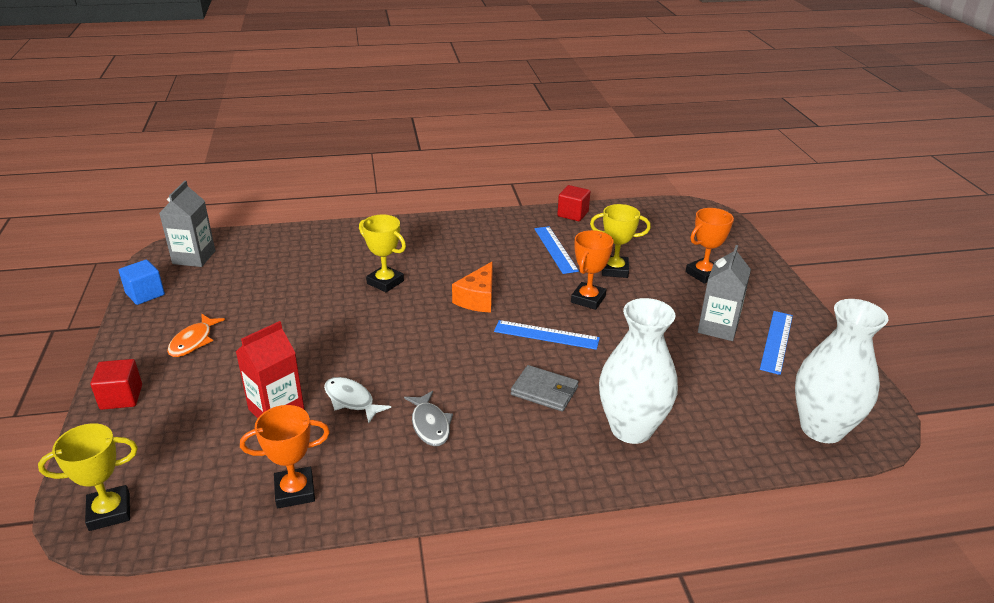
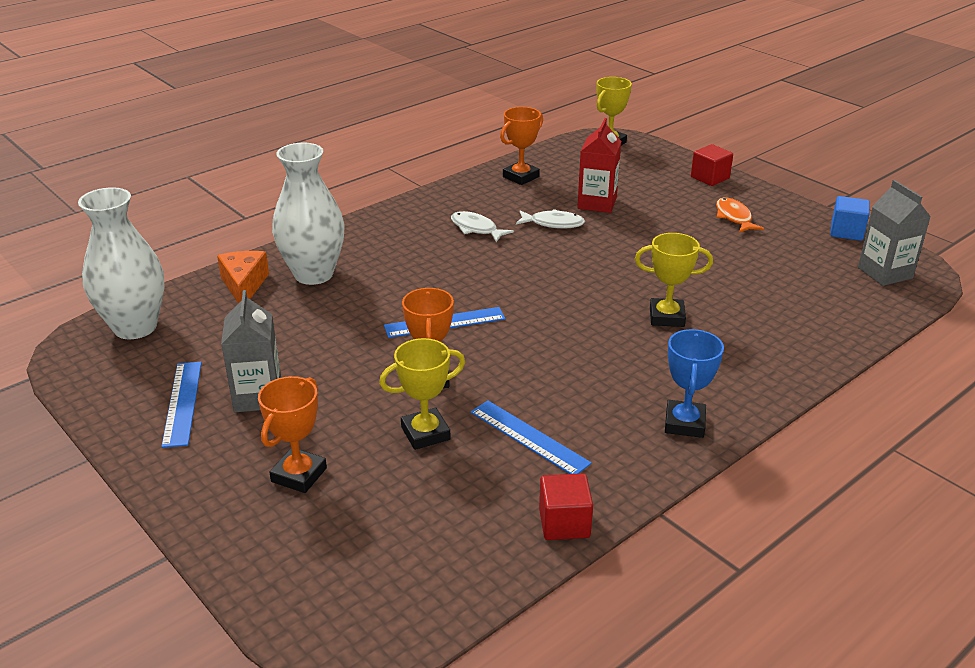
camera: 150 degrees right, 0 degrees up
(430, 425) = (476, 229): grey fish -> white fish
(462, 228) = (684, 423): none -> blue trophy
(478, 298) = (551, 334): orange cheese -> orange cheese (244, 285)
(544, 391) = (406, 276): grey wallet -> none

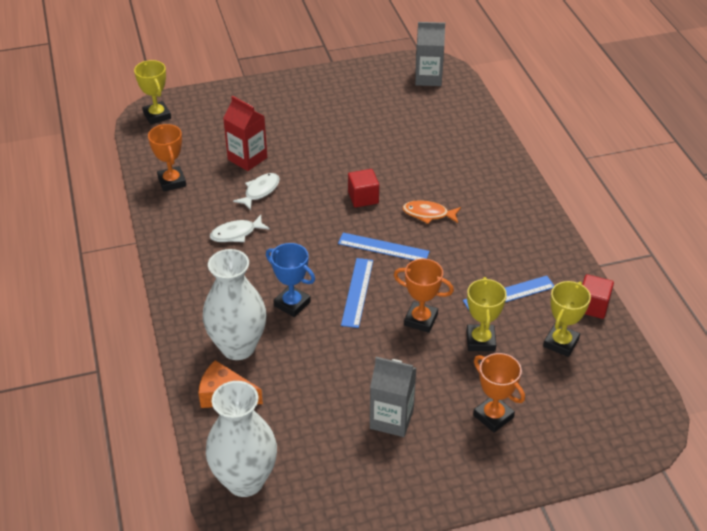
camera: 65 degrees left, 10 degrees up
(182, 403) = (375, 466): blue ruler -> blue ruler (383, 248)
(666, 317) = (417, 186): yellow trophy -> yellow trophy (560, 343)
(684, 423) = (529, 223): blue trophy -> blue trophy (292, 304)
(710, 178) = (255, 92): red cube -> red cube (363, 198)
(734, 217) = (318, 105): orange fish -> orange fish (428, 214)
(846, 232) = (372, 69): blue cube -> none

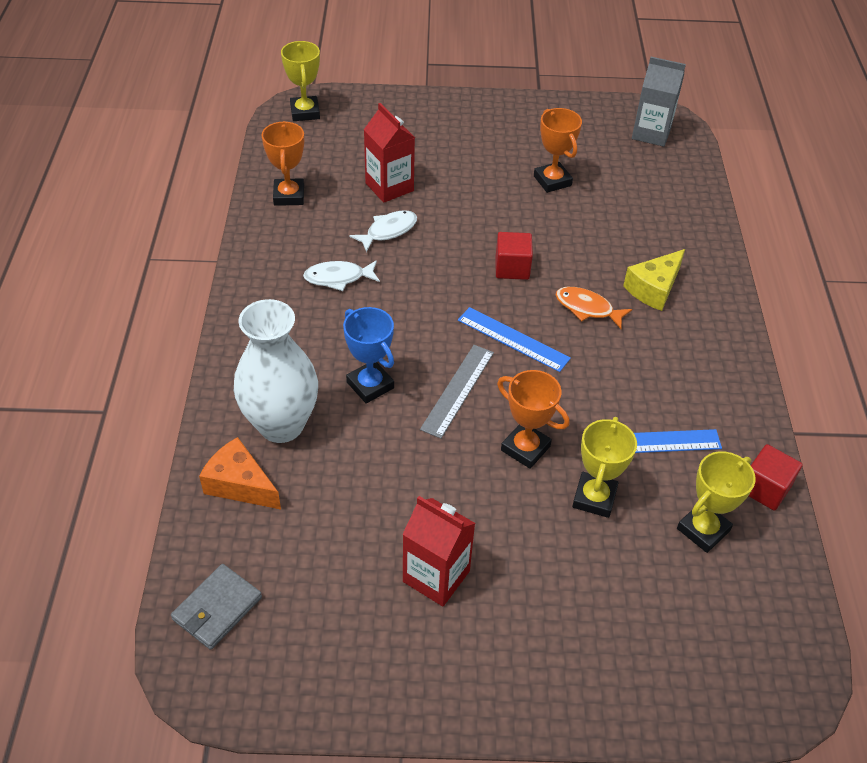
camera: 15 degrees right, 5 degrees up
(245, 480) = (217, 608): white vase -> grey wallet
(357, 292) = (458, 390): blue ruler -> grey ruler
(391, 419) = (436, 576): grey carton -> red carton
(470, 190) = (653, 289): none -> yellow cheese
(493, 416) = (573, 610): orange trophy -> orange trophy (552, 181)

